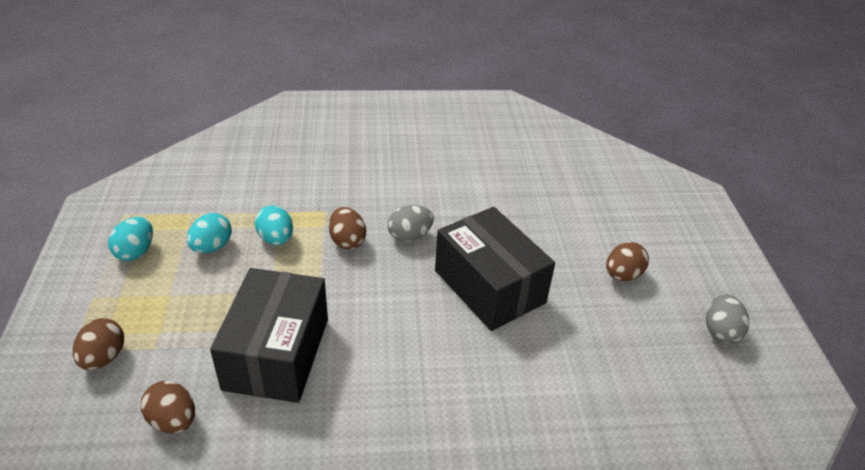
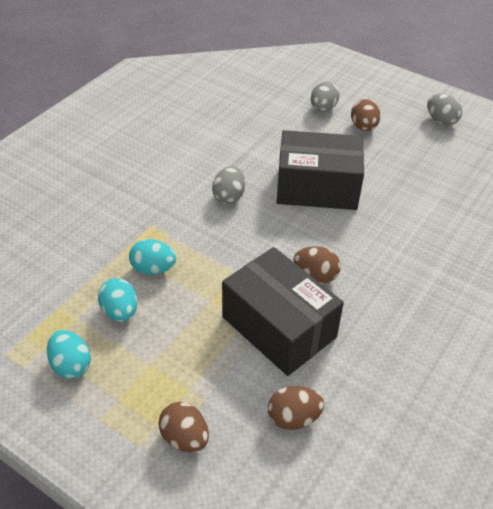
camera: 50 degrees left, 5 degrees up
(347, 241) = (199, 231): brown egg -> brown egg (315, 276)
(610, 233) = (323, 109): none -> grey egg

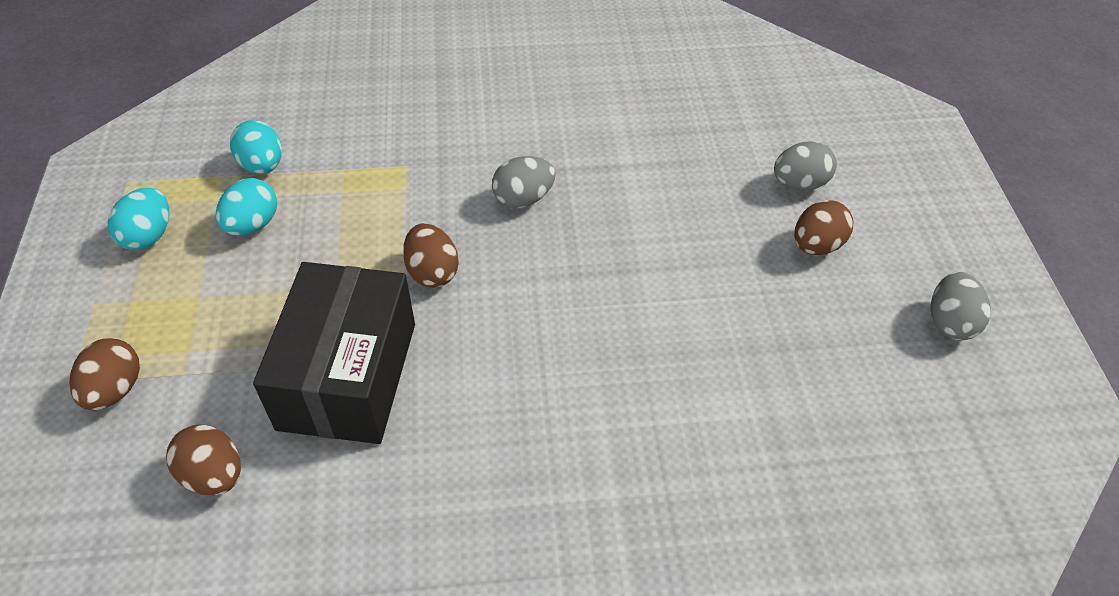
camera: 50 degrees right, 5 degrees up
(153, 269) = (340, 210): turquoise egg -> turquoise egg (262, 165)
(315, 276) = (468, 361): brown egg -> brown egg (432, 272)
(317, 188) = (634, 268): black box -> none

